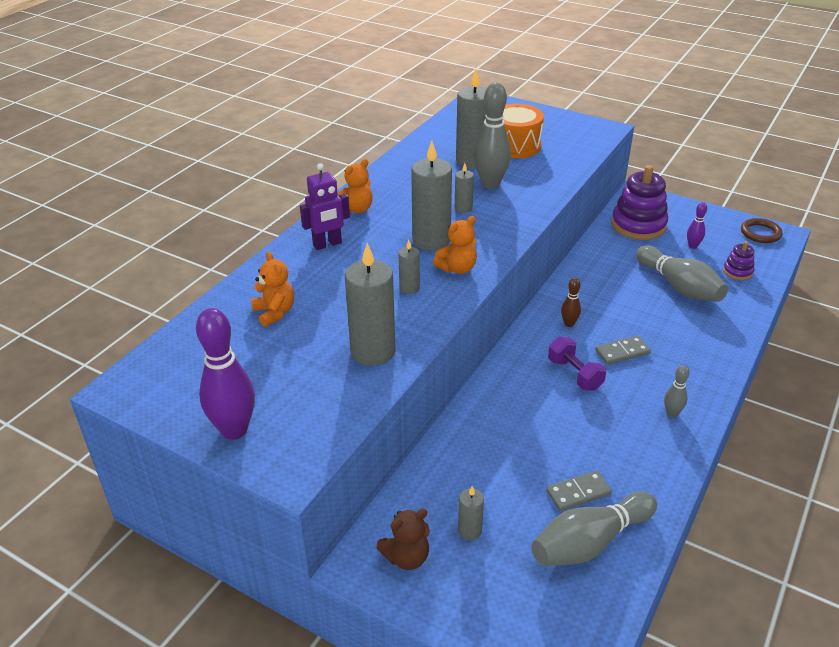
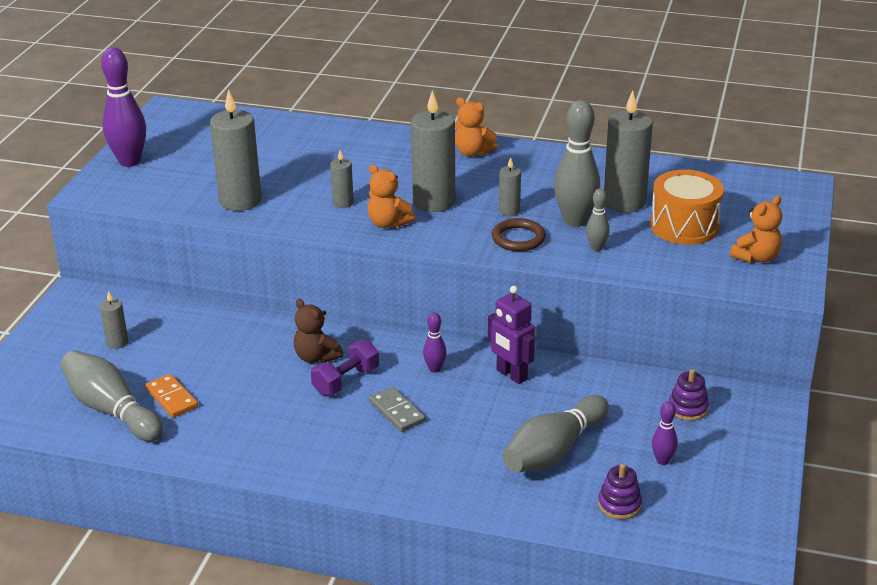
camera: 75 degrees right, 5 degrees down
(274, 312) = (281, 147): orange teddy bear -> orange teddy bear (756, 257)
(327, 244) = (400, 150): purple robot -> purple robot (511, 375)
(406, 557) = (85, 315): brown teddy bear -> brown teddy bear (316, 357)
(569, 324) = (435, 369): brown bowling pin -> purple bowling pin
(578, 493) = (171, 398): grey domino -> orange domino
(638, 225) = (688, 408): purple stacking toy -> purple stacking toy, size x0.50
(672, 413) = (301, 453): grey bowling pin -> grey bowling pin (596, 248)
(760, 233) = (741, 529): brown ring -> brown ring (518, 238)

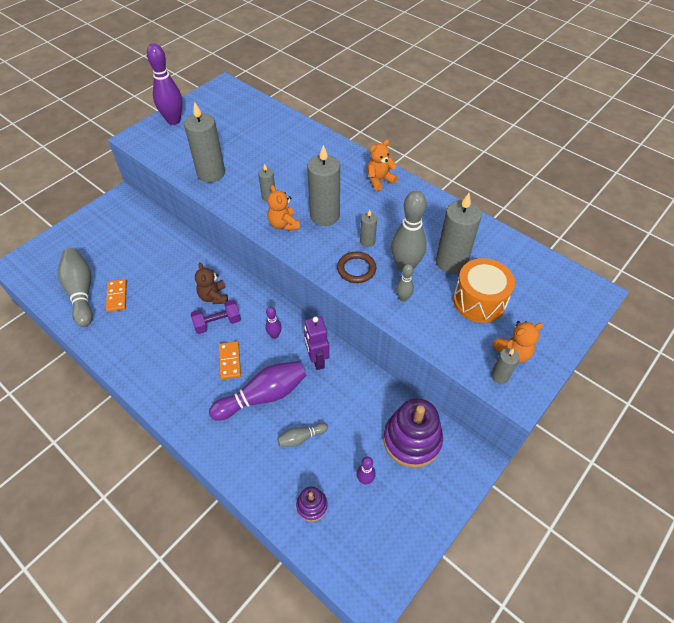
camera: 25 degrees right, 20 degrees up
(117, 342) = (118, 242): grey candle -> grey candle (500, 376)
(397, 411) = (230, 361): grey domino -> orange domino
(471, 430) = (263, 396): none -> purple bowling pin
(473, 152) = (379, 180): orange teddy bear -> orange teddy bear turned 90 degrees clockwise
(554, 451) = (301, 438): grey bowling pin -> grey bowling pin, size x0.50
(688, 408) = (412, 440): purple stacking toy -> purple stacking toy, size x2.01

